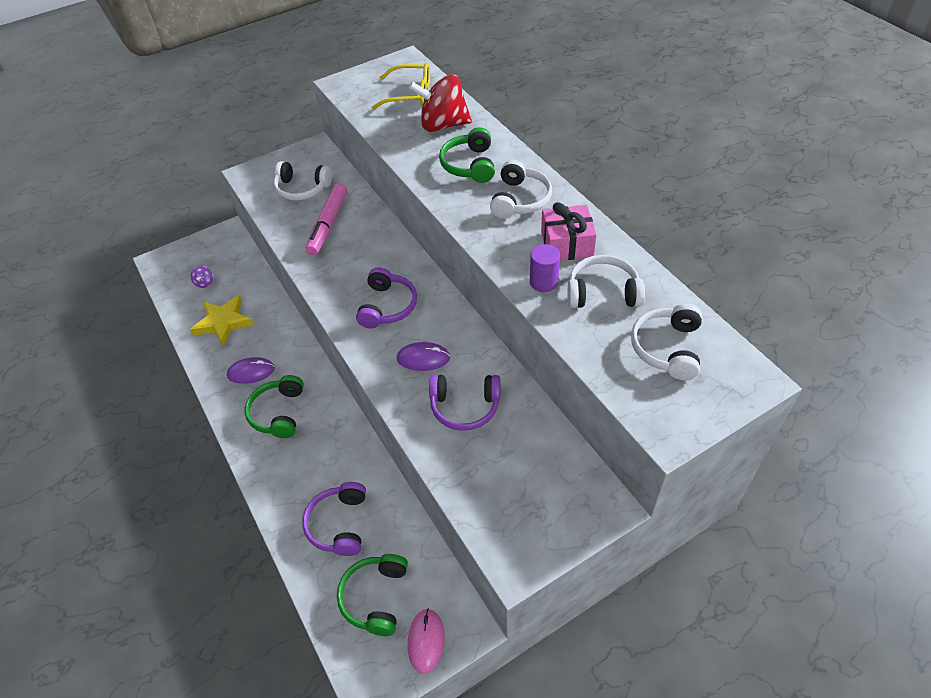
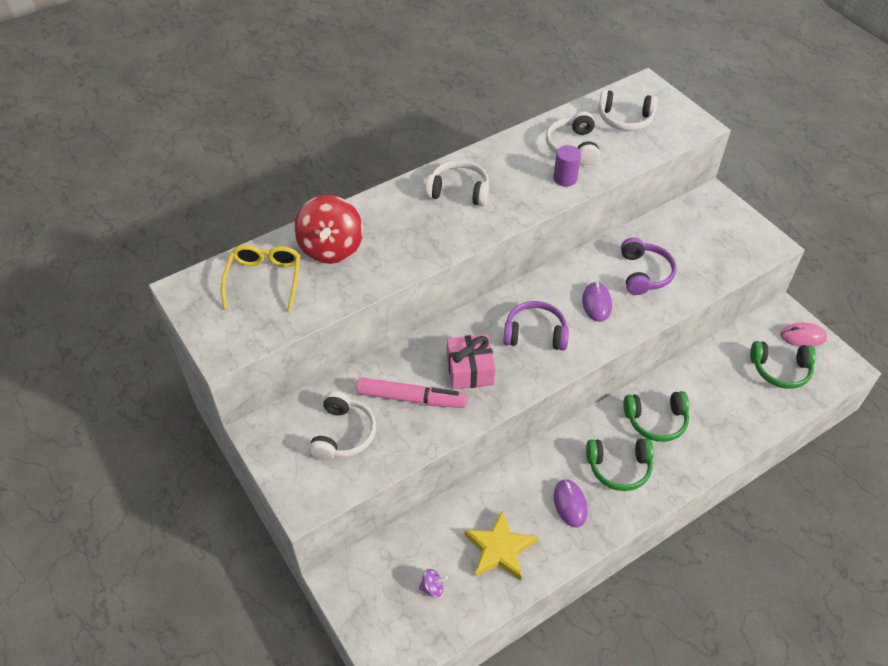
camera: 95 degrees left, 0 degrees up
(339, 524) = (726, 401): purple headphones -> none
(469, 165) = (404, 226): green headphones -> green headphones (656, 421)
(567, 244) = (518, 164): pink gift -> pink gift (470, 370)

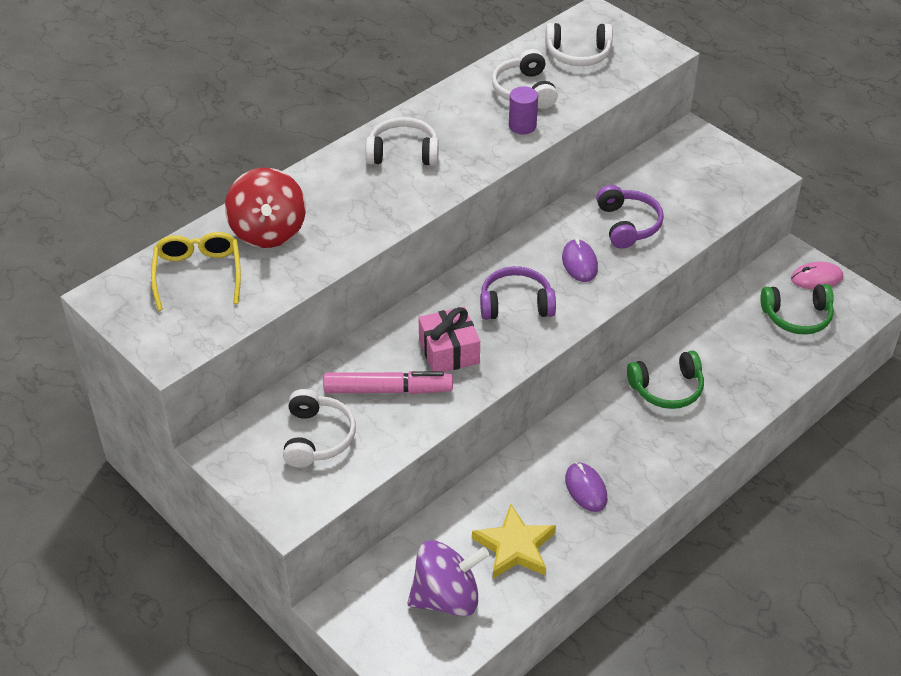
camera: 10 degrees left, 5 degrees down
(432, 588) = (446, 597): purple spinning top -> purple spinning top, size x2.49
(619, 468) = (634, 443): green headphones -> none

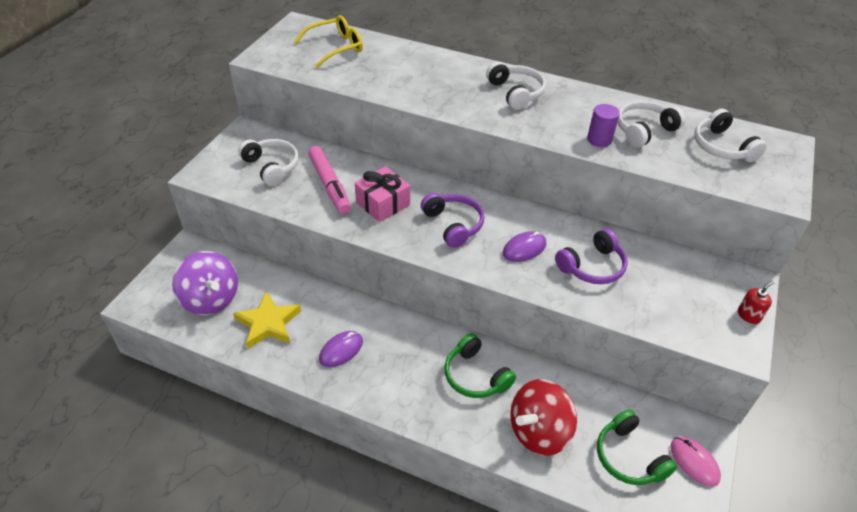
camera: 65 degrees right, 0 degrees up
(268, 231) = (392, 61): red spinning top -> red spinning top (539, 431)
(317, 437) = (272, 167): white headphones -> white headphones turned 105 degrees counterclockwise
(731, 154) = (748, 315): none -> red soap dispenser

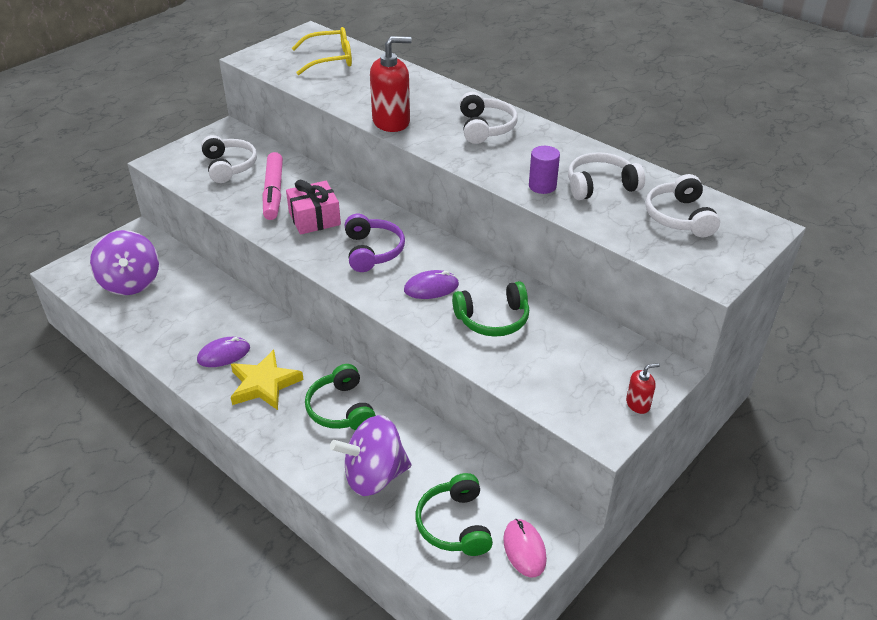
camera: 20 degrees right, 5 degrees down
(268, 323) = (170, 315): yellow star -> yellow star (264, 384)
(432, 101) = (391, 121): none -> red soap dispenser
(539, 431) = (374, 476): red spinning top -> purple spinning top
(592, 266) = (493, 319): purple headphones -> green headphones

